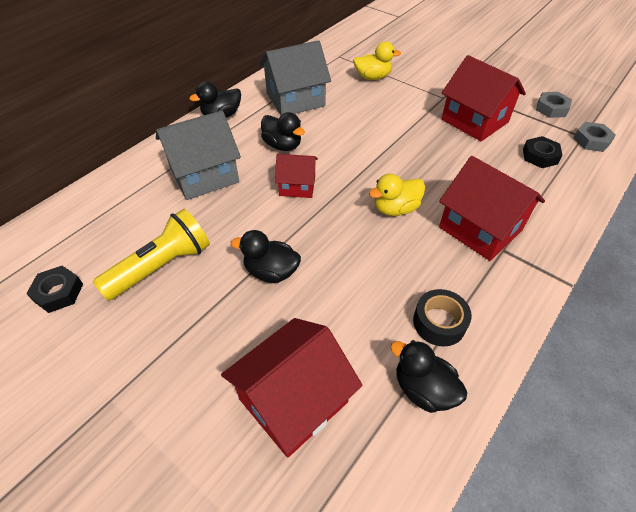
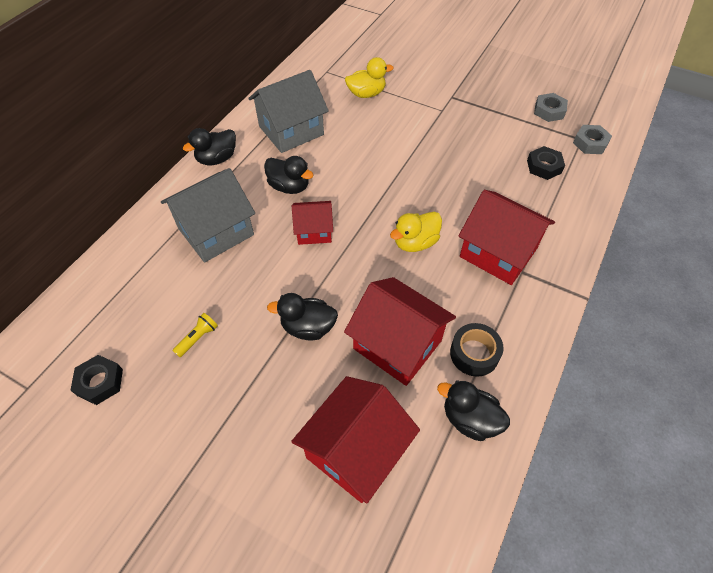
camera: 10 degrees left, 5 degrees up
(161, 266) = (198, 338): yellow flashlight -> yellow flashlight, size x0.44
(474, 121) = (477, 134): red house -> red house (397, 344)

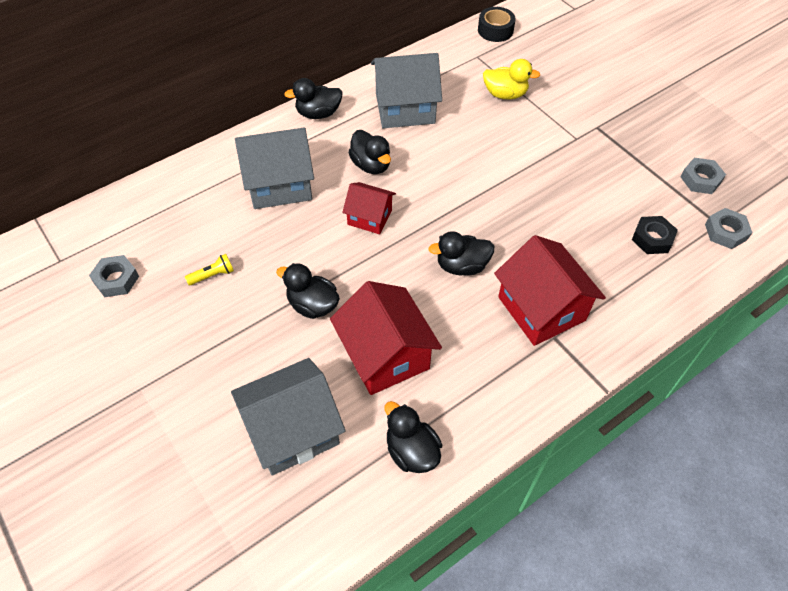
camera: 25 degrees right, 0 degrees up
(100, 382) = (116, 279): black nut -> grey nut
(356, 450) = (292, 430): red house -> grey house
(415, 243) = (461, 266): yellow duck -> black duck
(474, 354) = (453, 395): black tape -> black tape (495, 30)

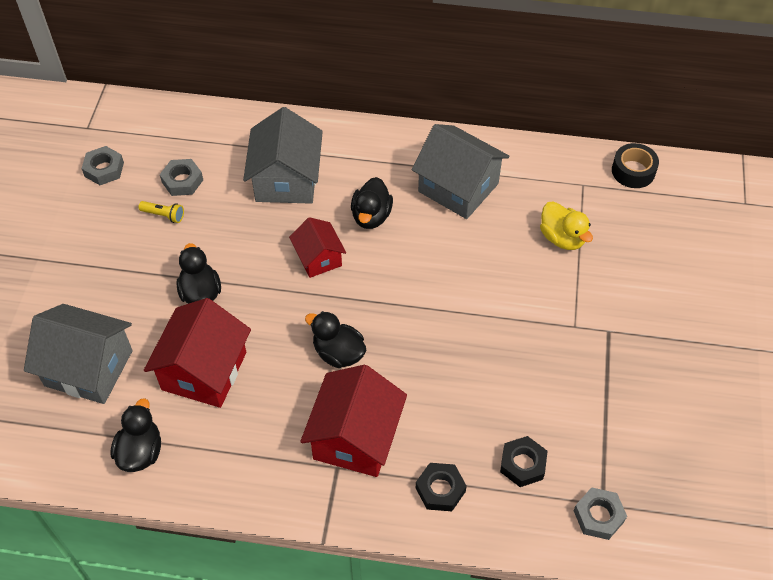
camera: 45 degrees right, 0 degrees up
(279, 184) = (286, 180): grey house -> grey house turned 60 degrees clockwise
(318, 113) = (383, 141): black duck -> none
(630, 294) = (440, 489): none -> black nut
(700, 179) = (642, 454): grey nut -> grey nut (182, 181)

